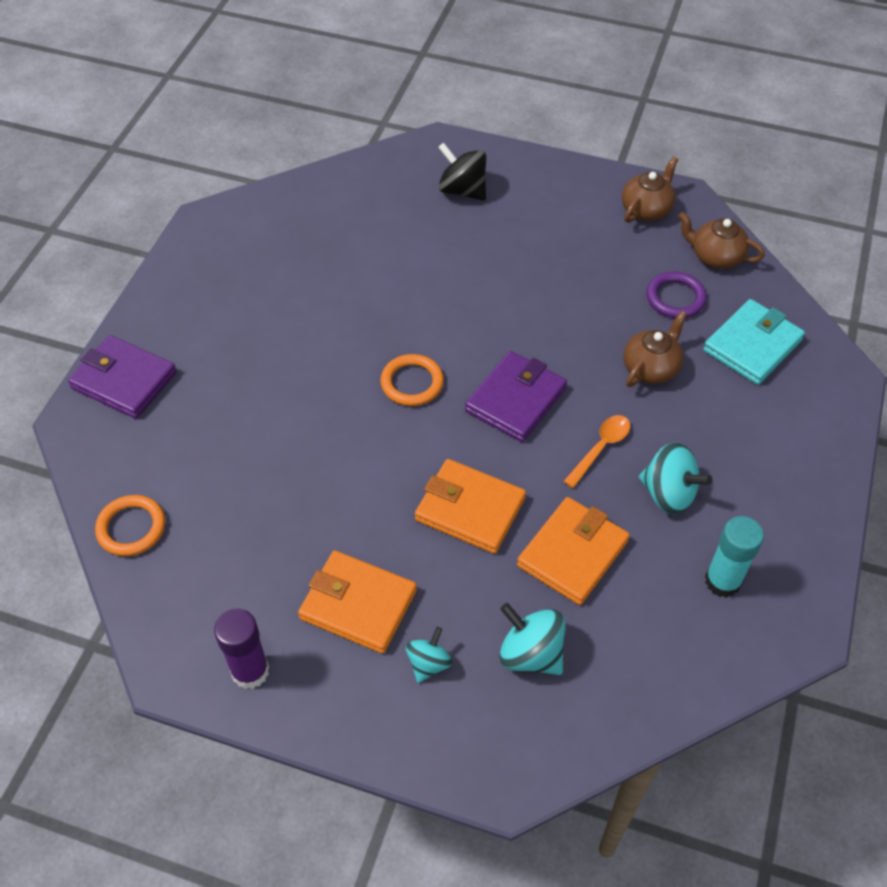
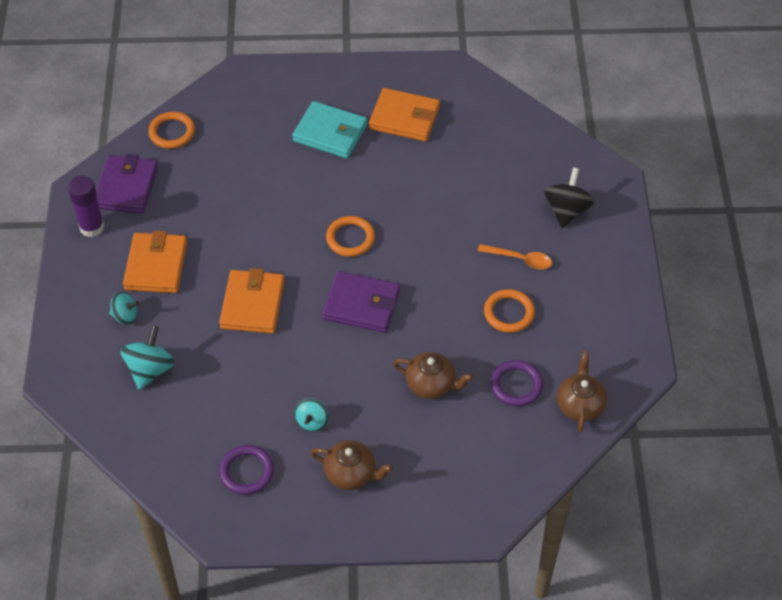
camera: 70 degrees right, 0 degrees up
(124, 380) = (284, 83): purple wallet -> purple wallet (126, 187)
(572, 553) = (237, 374): orange wallet -> orange wallet (404, 118)
(579, 276) = (509, 313): none -> orange ring
(601, 448) = (338, 369): orange spoon -> orange spoon (520, 259)
(646, 209) = (612, 342): brown teapot -> brown teapot (351, 474)
(668, 494) = (312, 422): turquoise spinning top -> turquoise spinning top, size x0.63
(722, 581) = (246, 471): turquoise glue stick -> purple ring
(752, 345) = (488, 450): turquoise wallet -> turquoise wallet (330, 133)

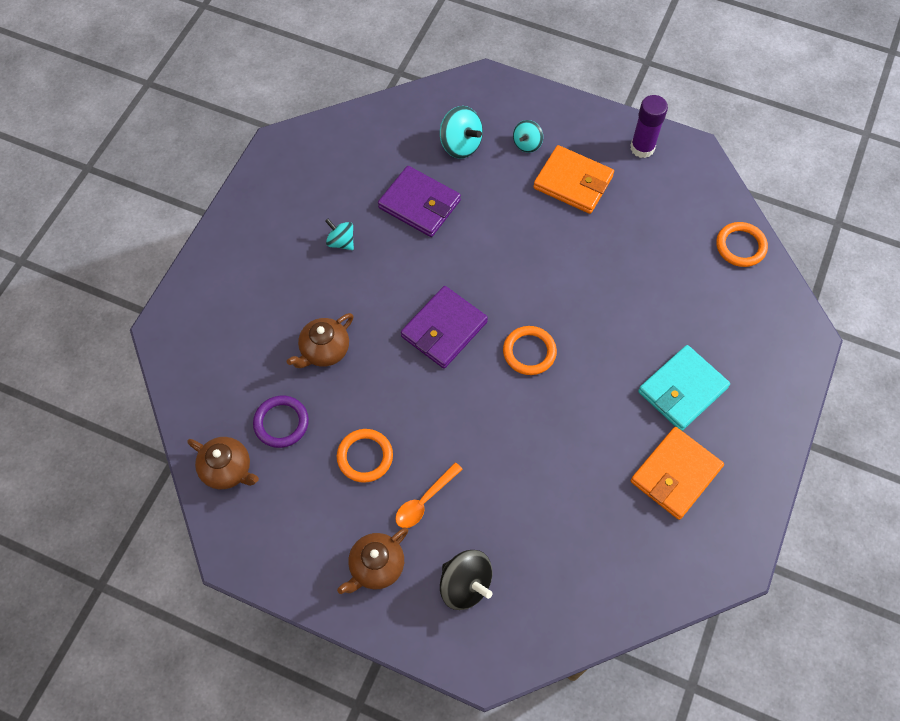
camera: 115 degrees right, 10 degrees up
(126, 187) = (681, 187): purple wallet -> purple wallet (419, 204)
(246, 471) = (322, 179): purple ring -> none
(252, 304) = (491, 241): orange wallet -> none
(351, 474) = (274, 251): brown teapot -> brown teapot (376, 566)

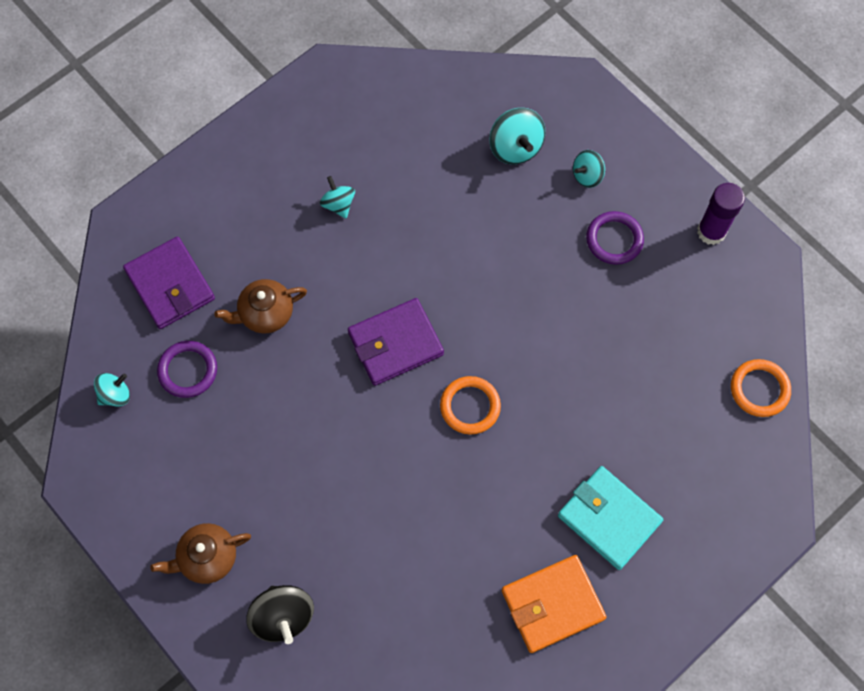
camera: 25 degrees right, 5 degrees up
(228, 469) = (115, 395): brown teapot -> turquoise spinning top
(365, 457) = (251, 442): orange ring -> none
(419, 204) = (439, 196): purple wallet -> purple wallet (170, 285)
(424, 501) = (286, 514): orange spoon -> none
(573, 182) = (614, 239): orange wallet -> purple ring
(682, 390) = (608, 519): turquoise wallet -> turquoise wallet turned 60 degrees clockwise

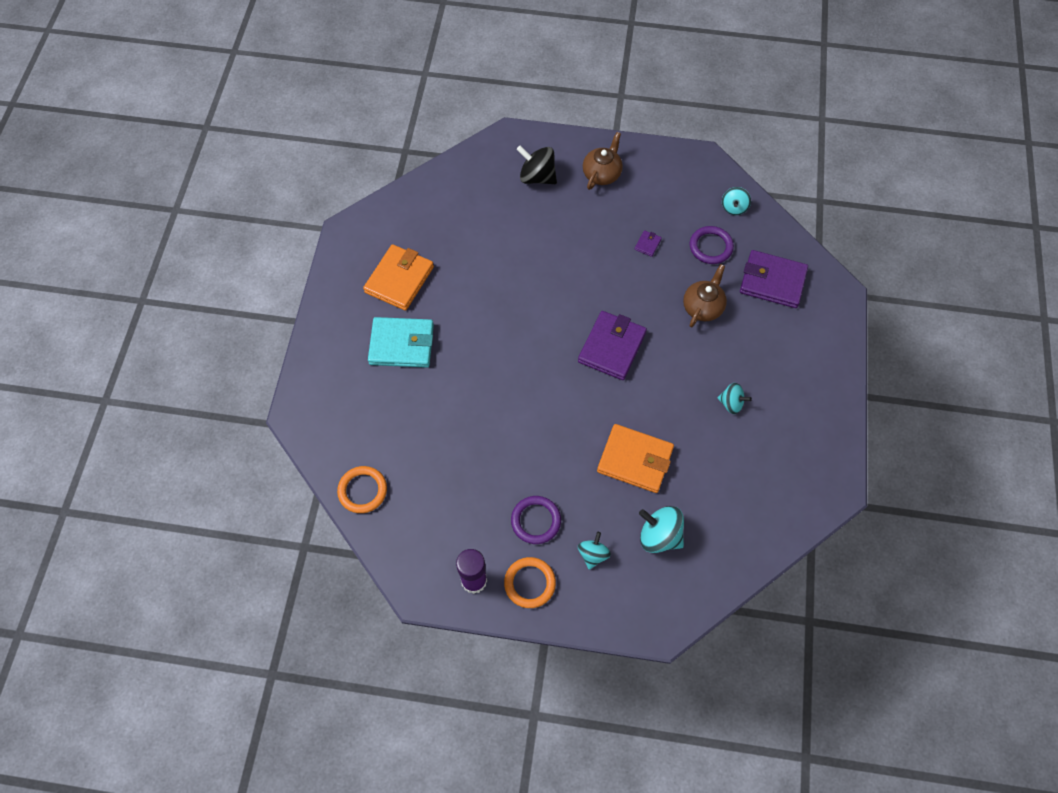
camera: 140 degrees right, 5 degrees down
(248, 426) = (647, 244): none -> purple wallet
(470, 406) = (535, 345): orange ring -> orange ring (529, 583)
(476, 223) = (635, 460): none -> orange wallet

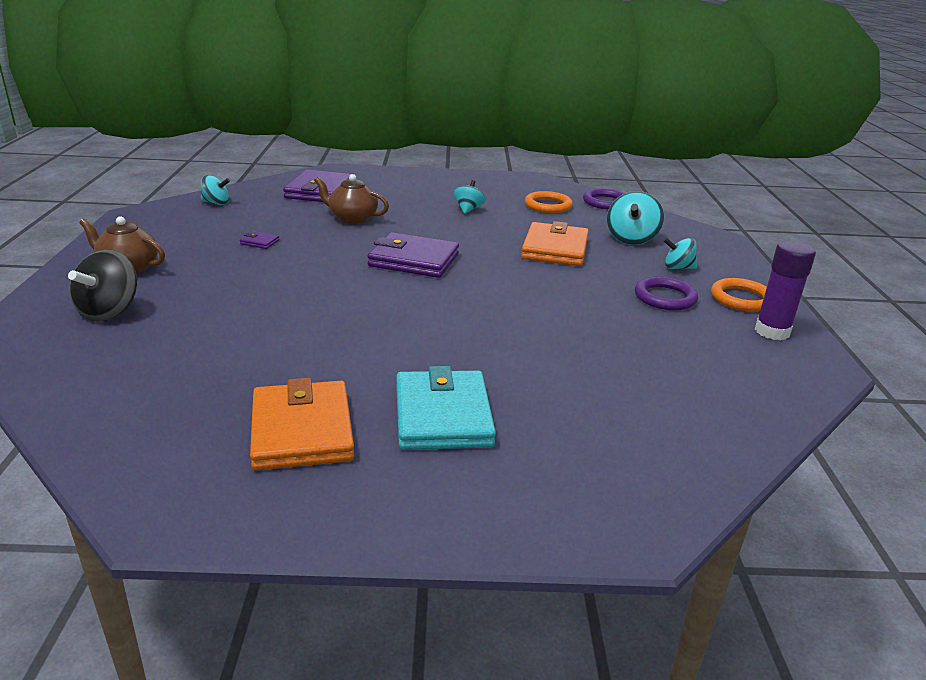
camera: 100 degrees left, 35 degrees down
(362, 491) = (726, 431): orange ring -> orange ring (548, 205)
(399, 279) = (302, 430): orange wallet -> orange wallet turned 60 degrees clockwise
(710, 247) = (269, 213): purple ring -> purple ring (606, 202)

